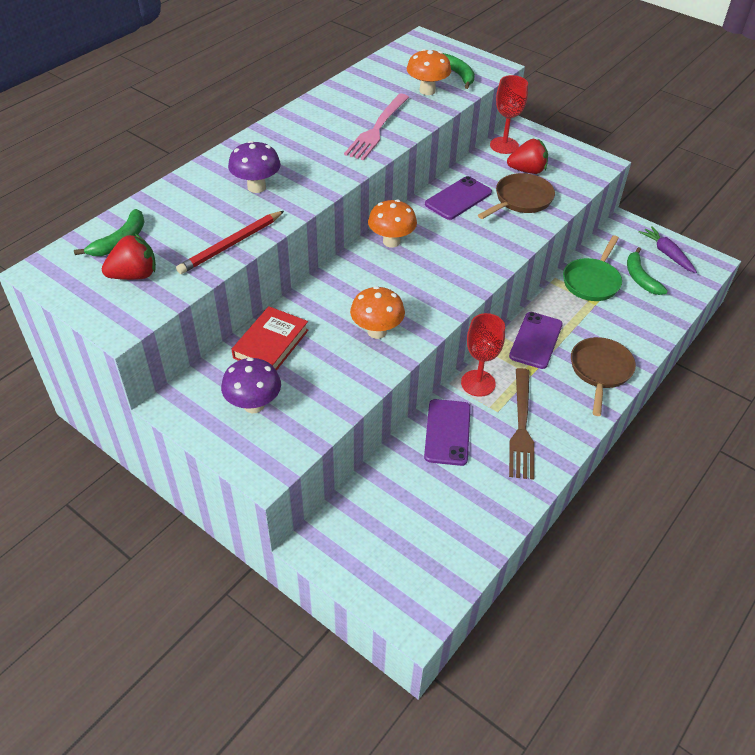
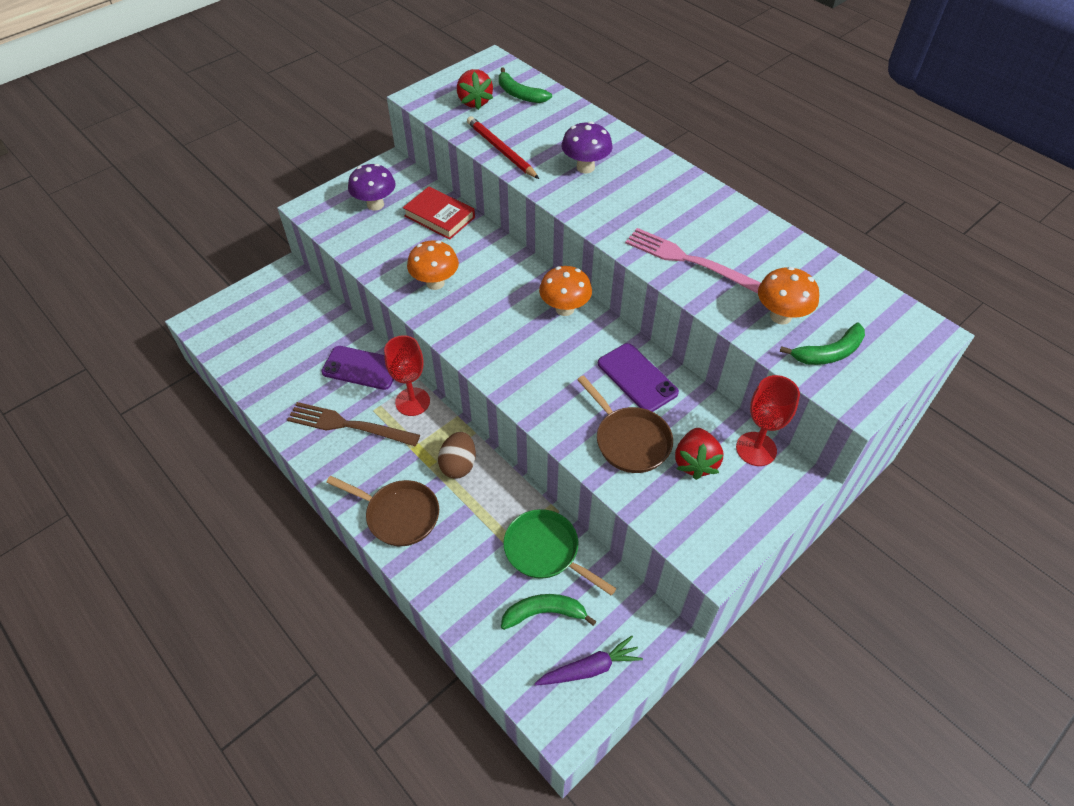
camera: 100 degrees right, 5 degrees up
(535, 340) = (458, 465): purple phone -> brown egg

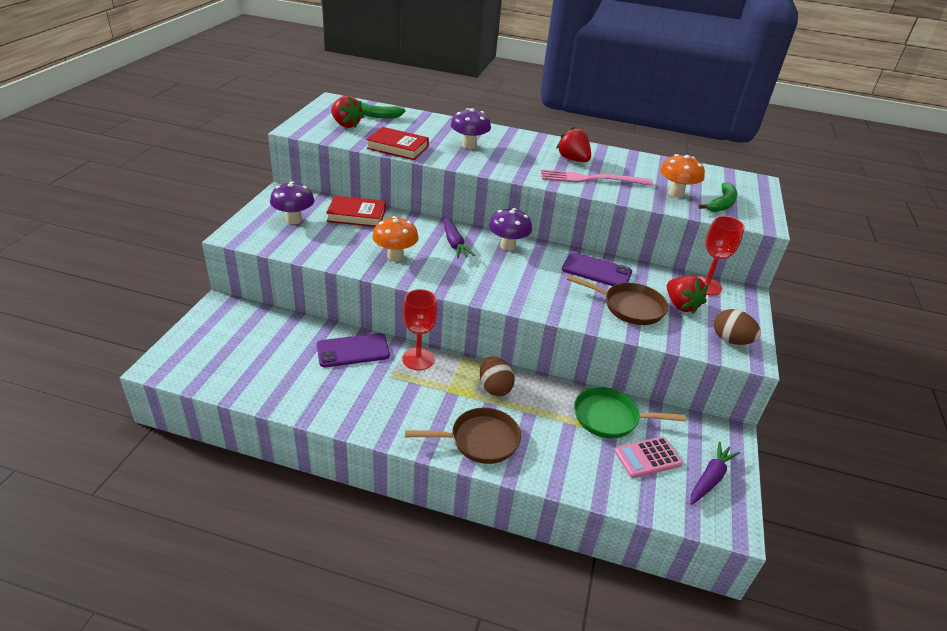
camera: 35 degrees left, 15 degrees down
(348, 425) = (378, 394): brown fork -> none
(501, 150) = (397, 147): red pencil -> red book
(509, 286) = (454, 243): none -> purple carrot
(544, 613) = (647, 457): green banana -> pink calculator
(564, 309) = (507, 246): orange mushroom -> purple mushroom
(695, 223) = (573, 159): none -> red strawberry
(710, 533) = (731, 340): none -> brown egg

